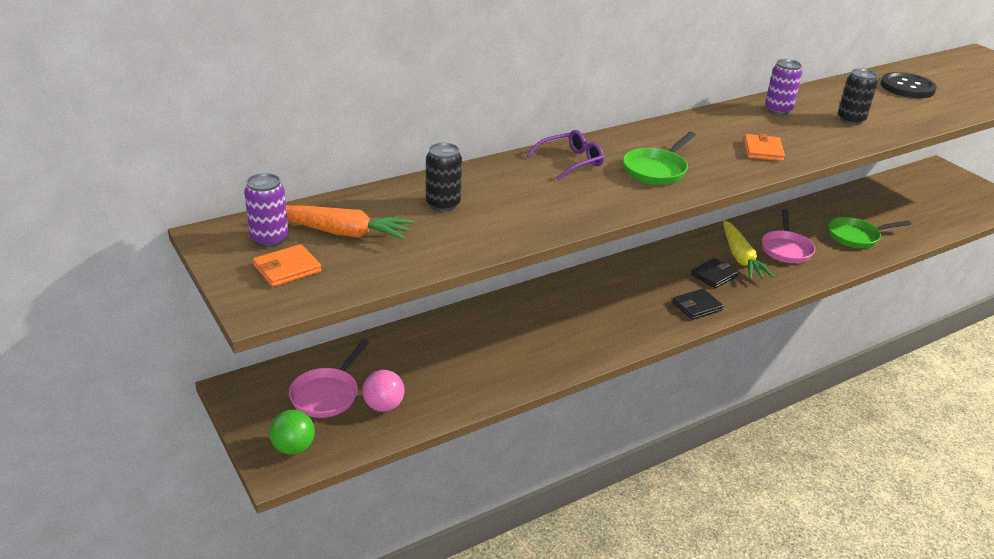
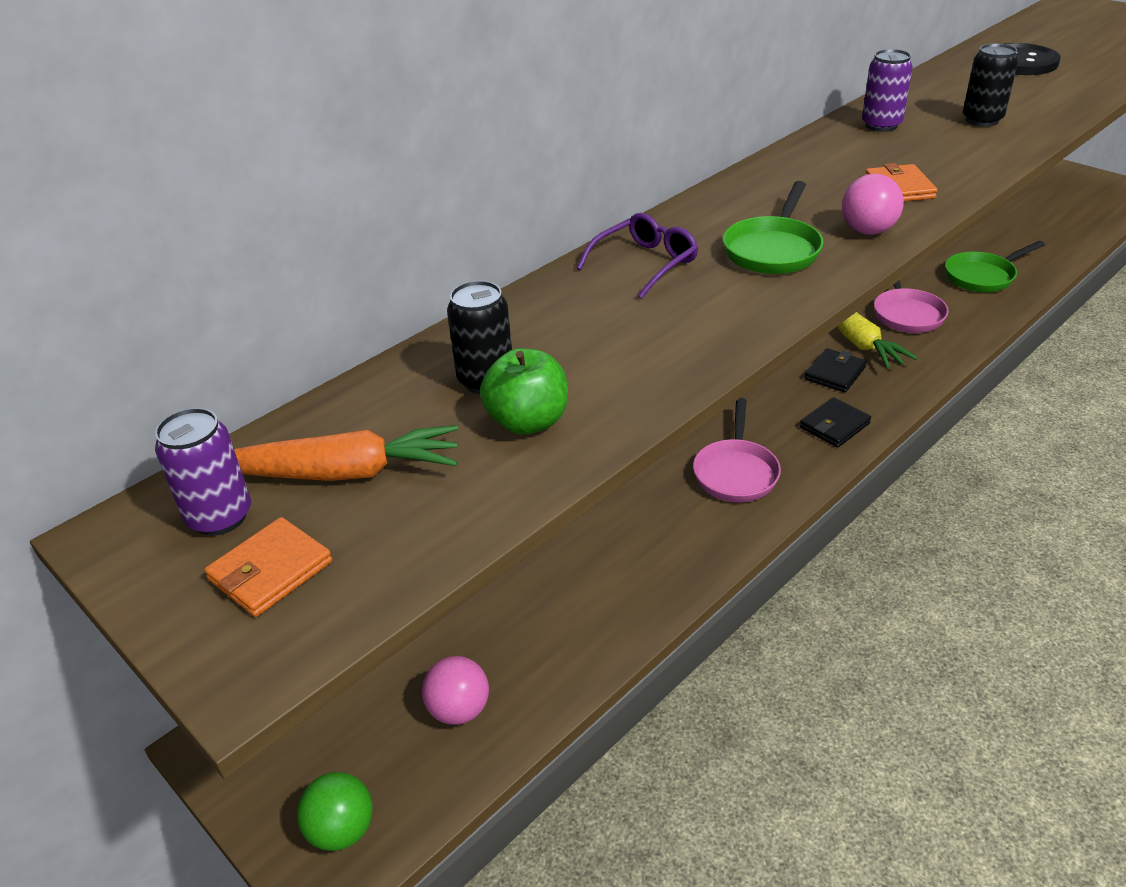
camera: 10 degrees left, 5 degrees up
(327, 394) = (364, 713): pink pan -> pink pan (735, 472)
(457, 230) = (528, 421): none -> green apple
(724, 171) = (867, 231): none -> pink ball

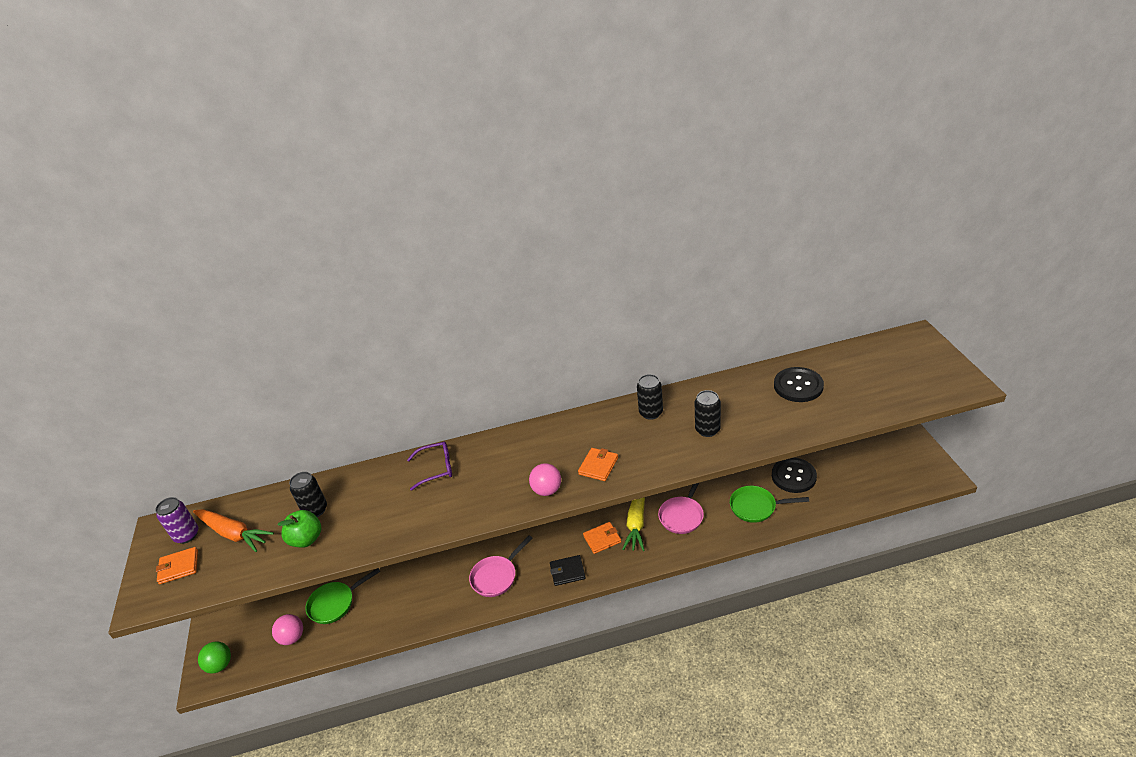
camera: 35 degrees right, 0 degrees up
(773, 250) = (494, 484): green pan -> green pan (335, 603)
(835, 373) = (602, 539): black wallet -> orange wallet
(881, 125) = (651, 413): purple can -> black can
(984, 236) = (793, 476): none -> black button

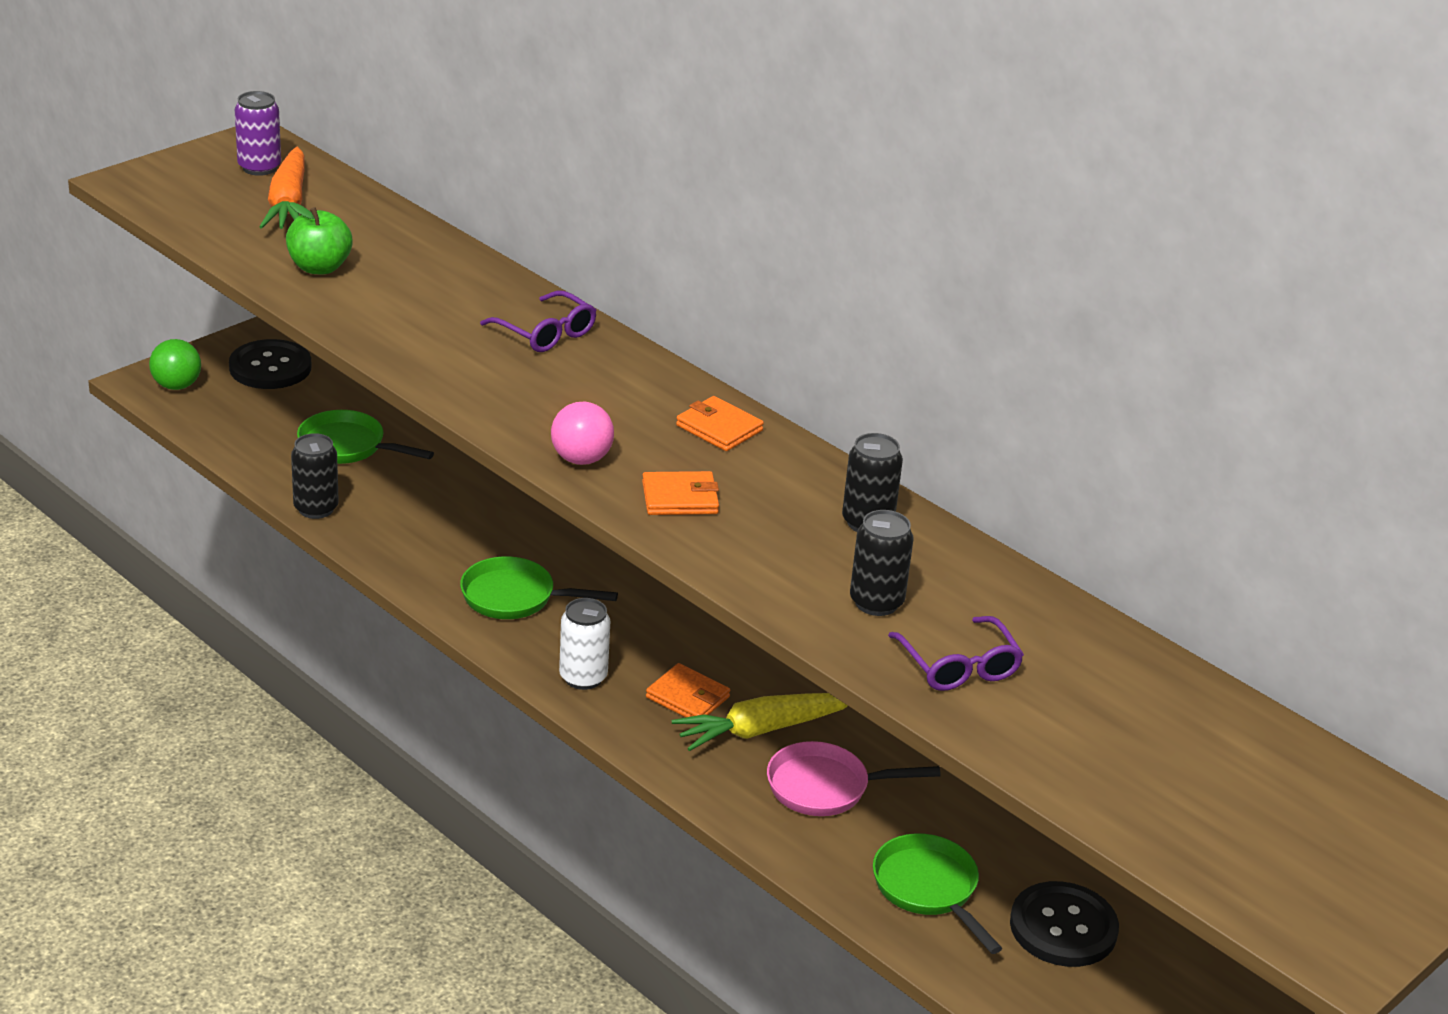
camera: 50 degrees right, 5 degrees down
(179, 567) = (202, 185): orange wallet -> orange wallet (719, 428)
(292, 637) = (262, 431): pink ball -> none
(315, 510) = (379, 254): black can -> black can (316, 508)
(496, 577) = (514, 597): pink pan -> green pan
(567, 572) = (583, 677): black wallet -> white can
(761, 421) = (958, 666): none -> purple glasses
(798, 386) = (1111, 695): black button -> black button (270, 367)

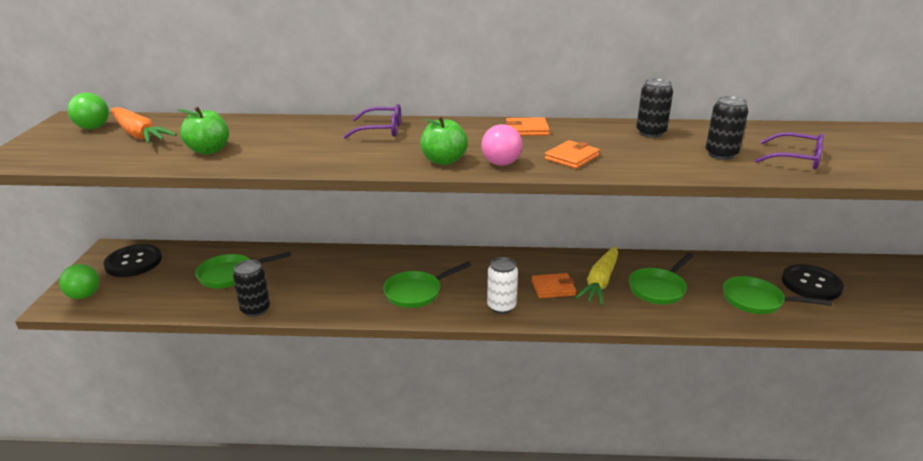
camera: 40 degrees left, 5 degrees down
(259, 167) = (93, 128): purple can -> green ball
(527, 419) = (443, 161): none -> green apple
(825, 787) = (658, 288): pink pan -> green pan

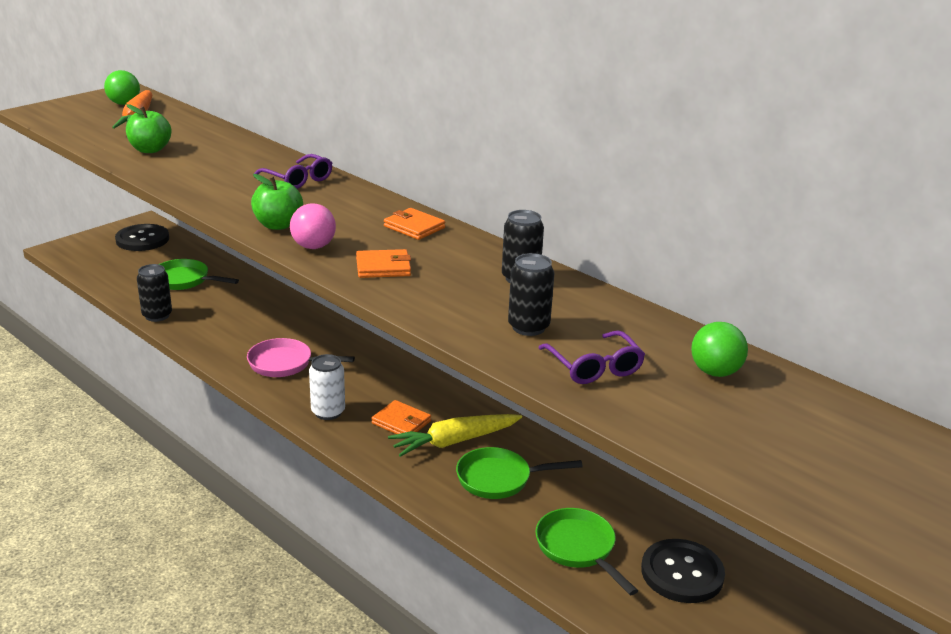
camera: 40 degrees right, 0 degrees up
(84, 296) = (79, 250): green ball -> green ball (715, 372)
(416, 292) = (285, 364): green pan -> pink pan

